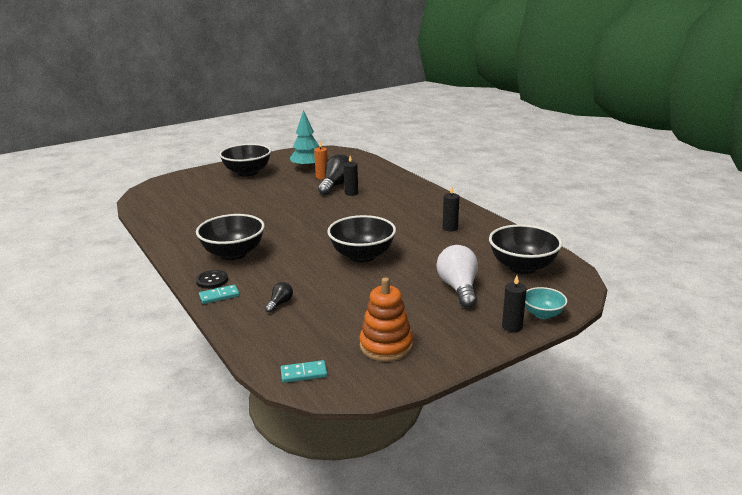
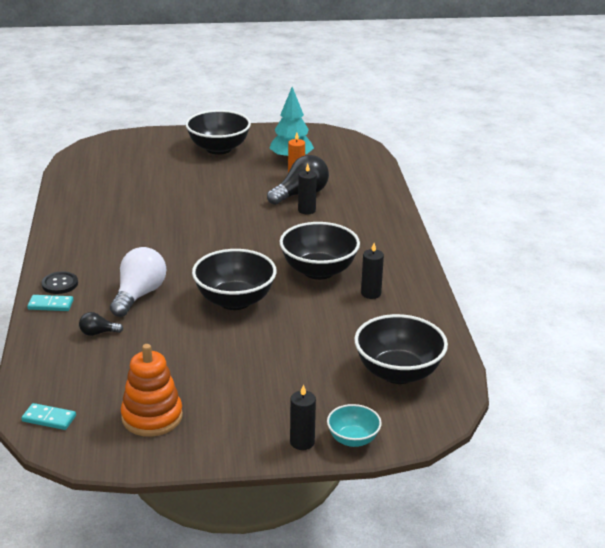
camera: 25 degrees right, 5 degrees up
(233, 254) = (108, 257): black bowl -> black bowl (318, 271)
(280, 303) = (98, 333): black light bulb -> black light bulb turned 150 degrees counterclockwise
(458, 288) = (295, 376): white light bulb -> white light bulb (139, 295)

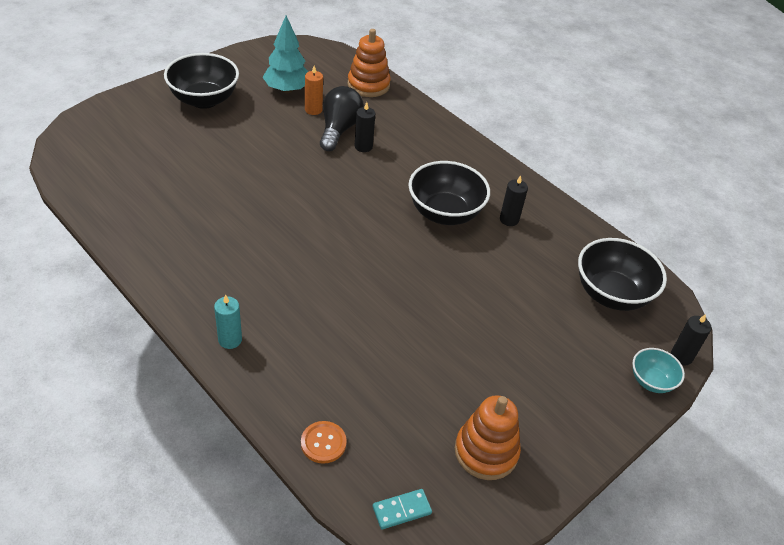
camera: 40 degrees left, 15 degrees up
(46, 361) = (323, 443): none -> orange button
(50, 305) = (250, 371): turquoise domino -> none
(60, 284) = (230, 340): black button -> turquoise candle
(98, 333) = (334, 381): black light bulb -> none
(139, 295) = (322, 315): white light bulb -> none
(235, 300) = (413, 280): black bowl -> none
(302, 442) = (622, 406): black candle -> black candle (681, 356)
(365, 174) = (368, 85): none -> orange stacking toy

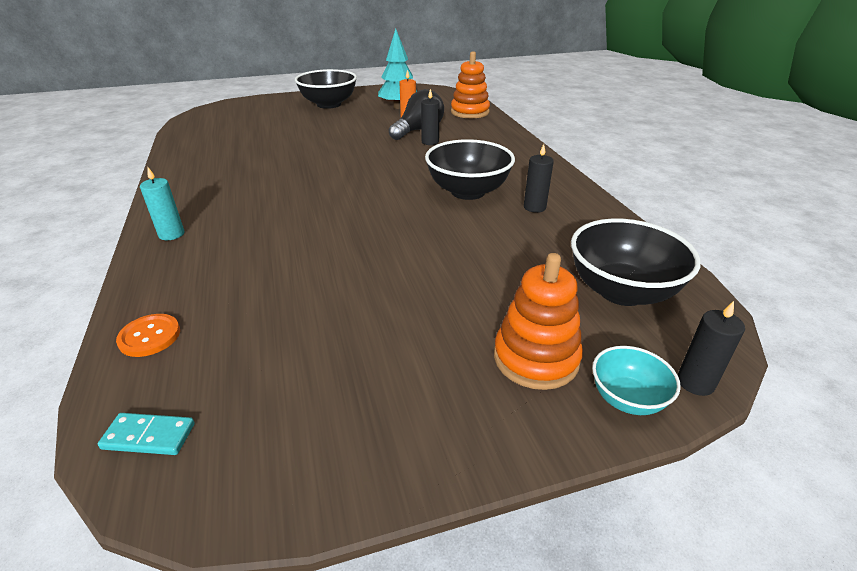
camera: 30 degrees right, 10 degrees down
(486, 452) = (318, 407): orange stacking toy -> orange stacking toy (535, 358)

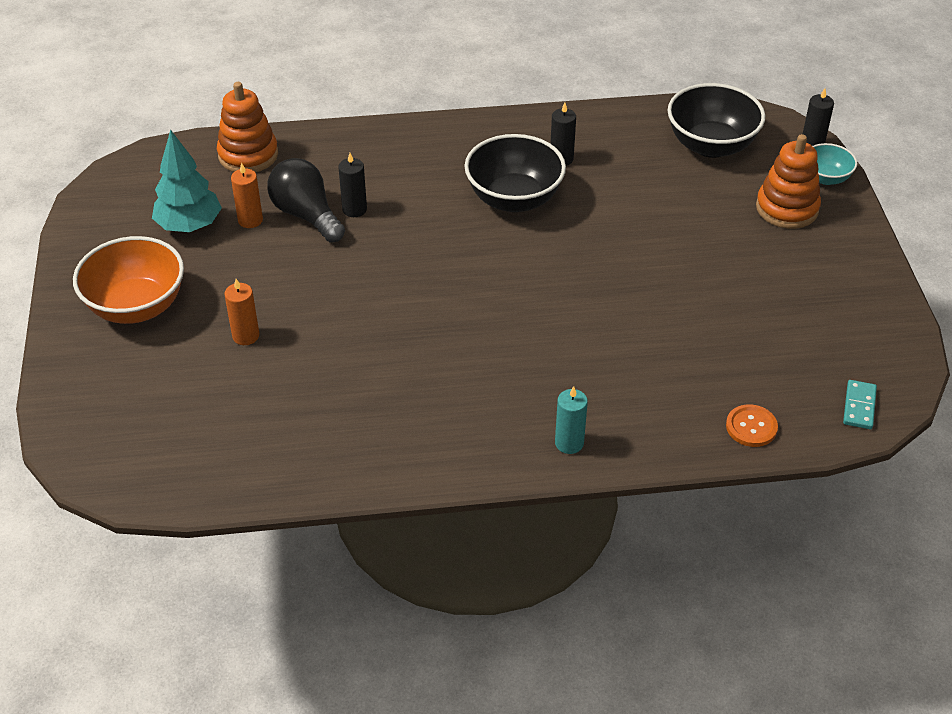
camera: 80 degrees left, 10 degrees up
(304, 128) = (246, 336): none -> orange candle
(329, 104) = (136, 306): black bowl -> orange bowl

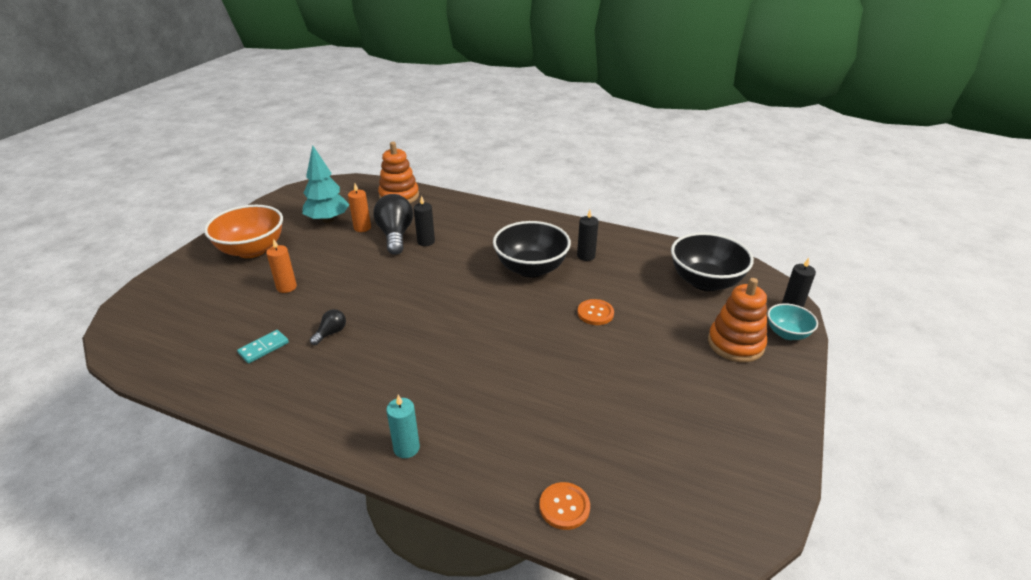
camera: 30 degrees right, 10 degrees down
(365, 366) = (331, 333): none -> black light bulb
(629, 228) = (595, 313): none -> orange button
(859, 406) = (682, 537): turquoise domino -> turquoise domino (264, 348)

